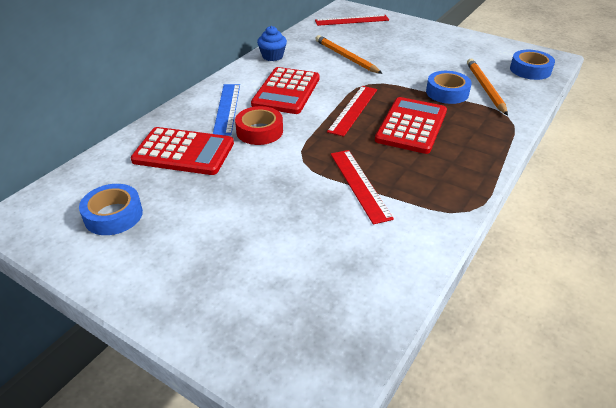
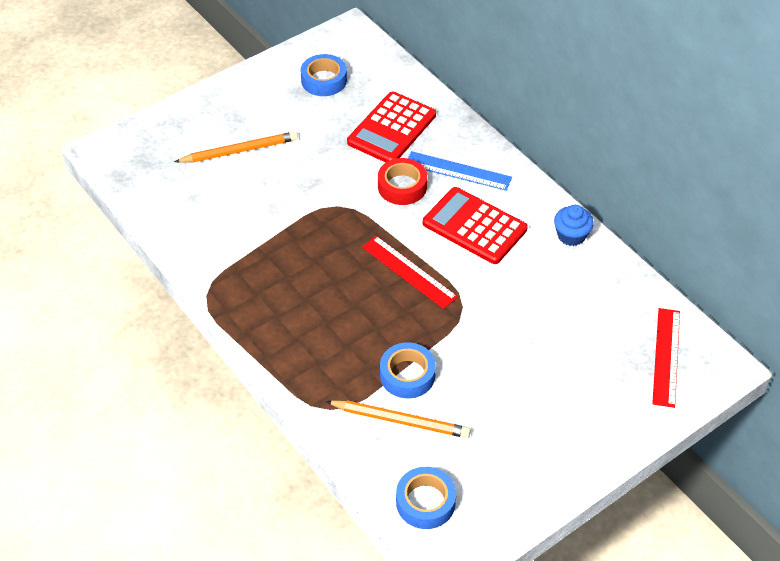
camera: 110 degrees right, 10 degrees up
(346, 57) = (542, 308): orange pencil -> orange pencil (239, 151)
(359, 185) = (281, 233): red ruler -> none
(411, 126) = (354, 310): red calculator -> none

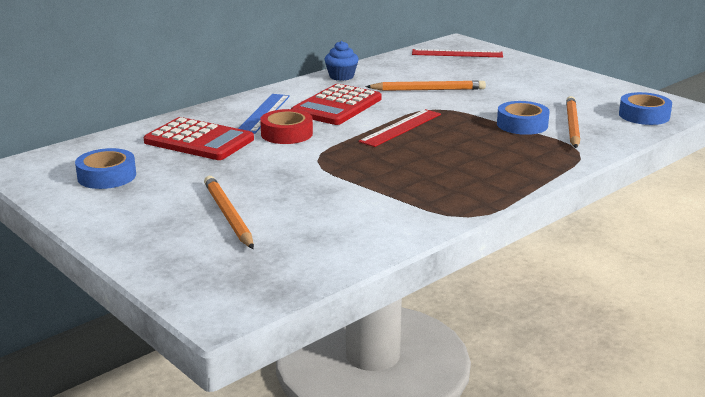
camera: 95 degrees left, 25 degrees down
(524, 308) = (428, 90): none -> orange pencil

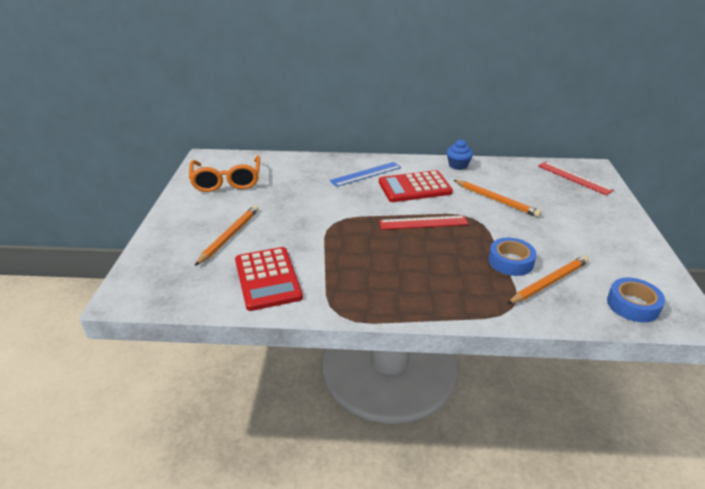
camera: 45 degrees right, 10 degrees up
(107, 176) = (227, 181): blue tape -> orange glasses
(199, 141) = (302, 178): red calculator -> red calculator (268, 279)
(286, 134) = (352, 195): red tape -> none

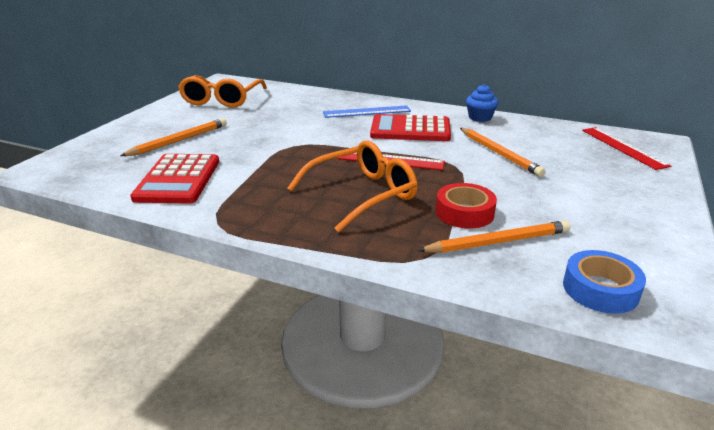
camera: 20 degrees right, 5 degrees down
(427, 261) = (362, 194): none -> orange glasses
(510, 261) = (464, 213): blue tape -> red tape

